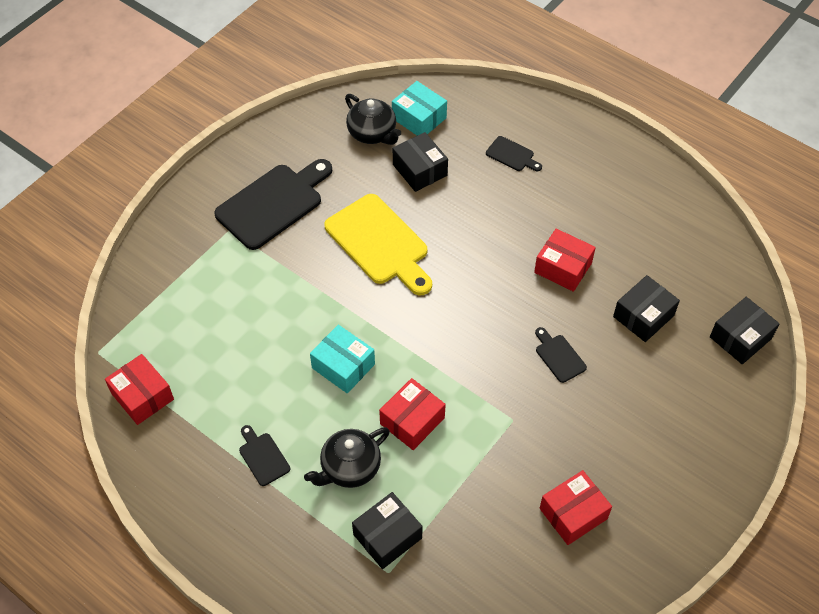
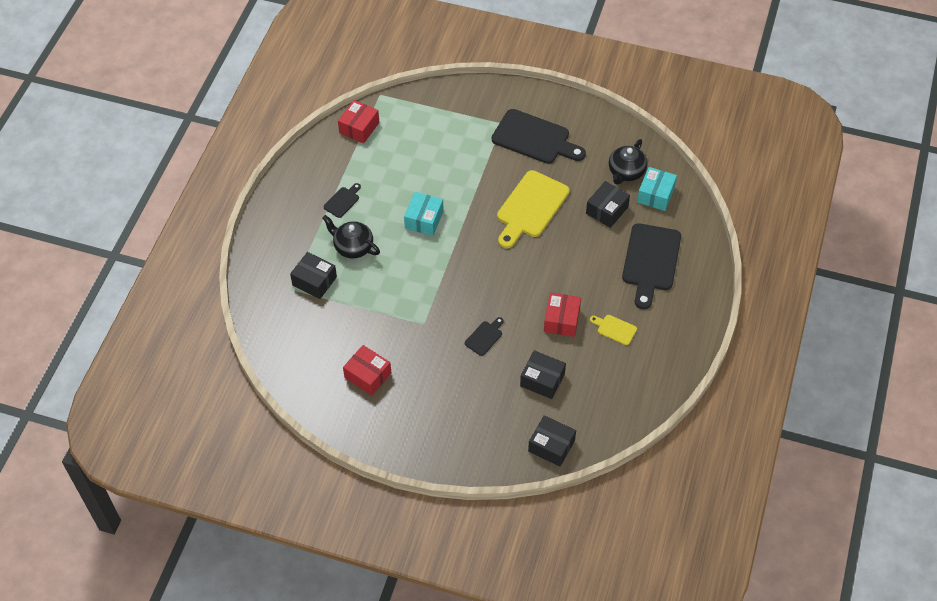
camera: 70 degrees right, 0 degrees up
(412, 421) = (399, 269): red box -> none
(512, 155) = (650, 261): black cutting board -> black cutting board, size x2.16
(594, 220) = (615, 329): none -> yellow cutting board

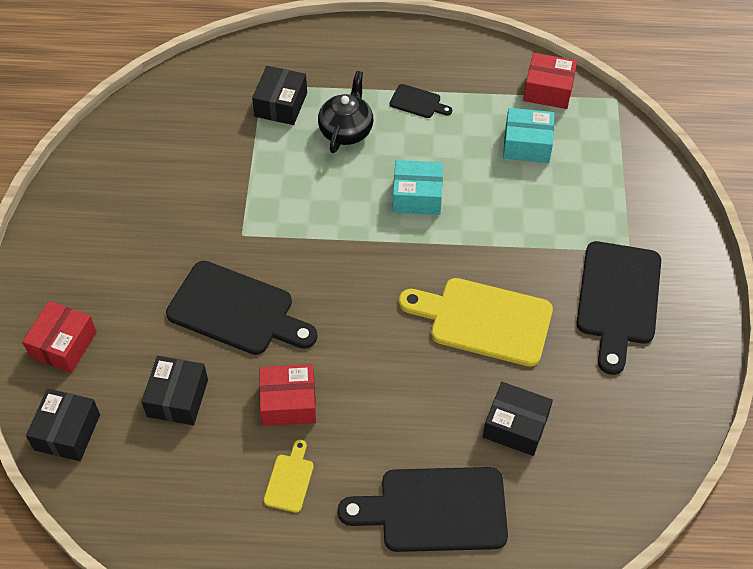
camera: 75 degrees right, 0 degrees up
(368, 375) = (147, 193): red box -> red box (63, 345)
(485, 337) = (236, 310): black cutting board -> black cutting board, size x2.16
(626, 172) = (603, 440): black teapot -> none
(655, 195) = (573, 493): turquoise box -> turquoise box (527, 144)

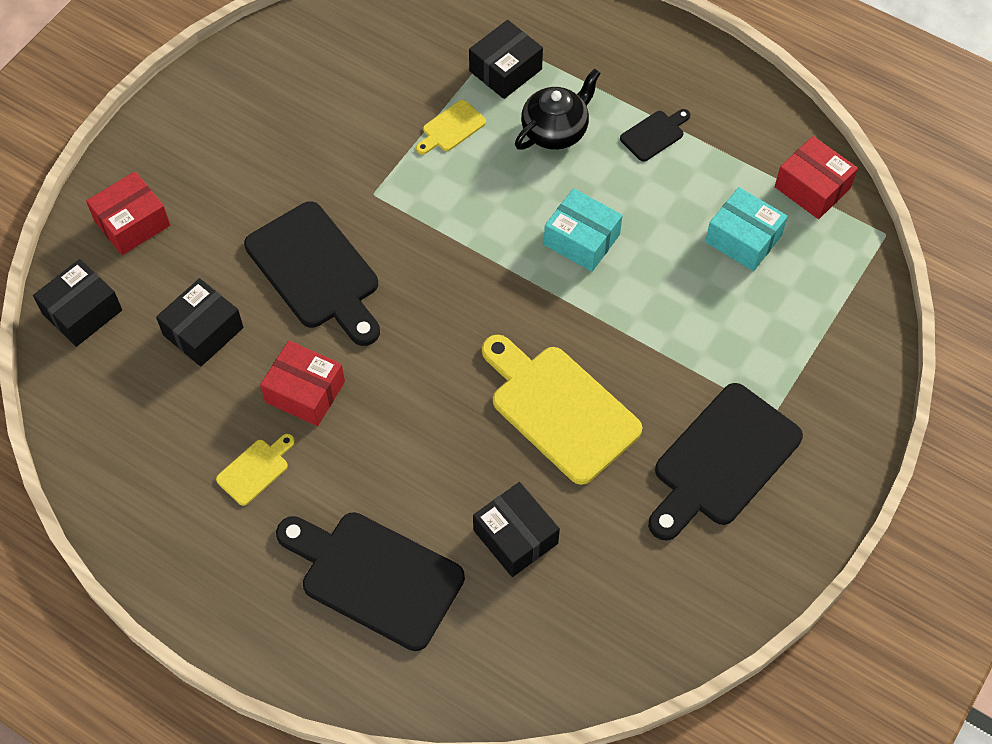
camera: 30 degrees right, 5 degrees up
(269, 162) = (451, 128): none -> yellow cutting board
(418, 102) = (654, 134): black cutting board -> black cutting board turned 90 degrees counterclockwise

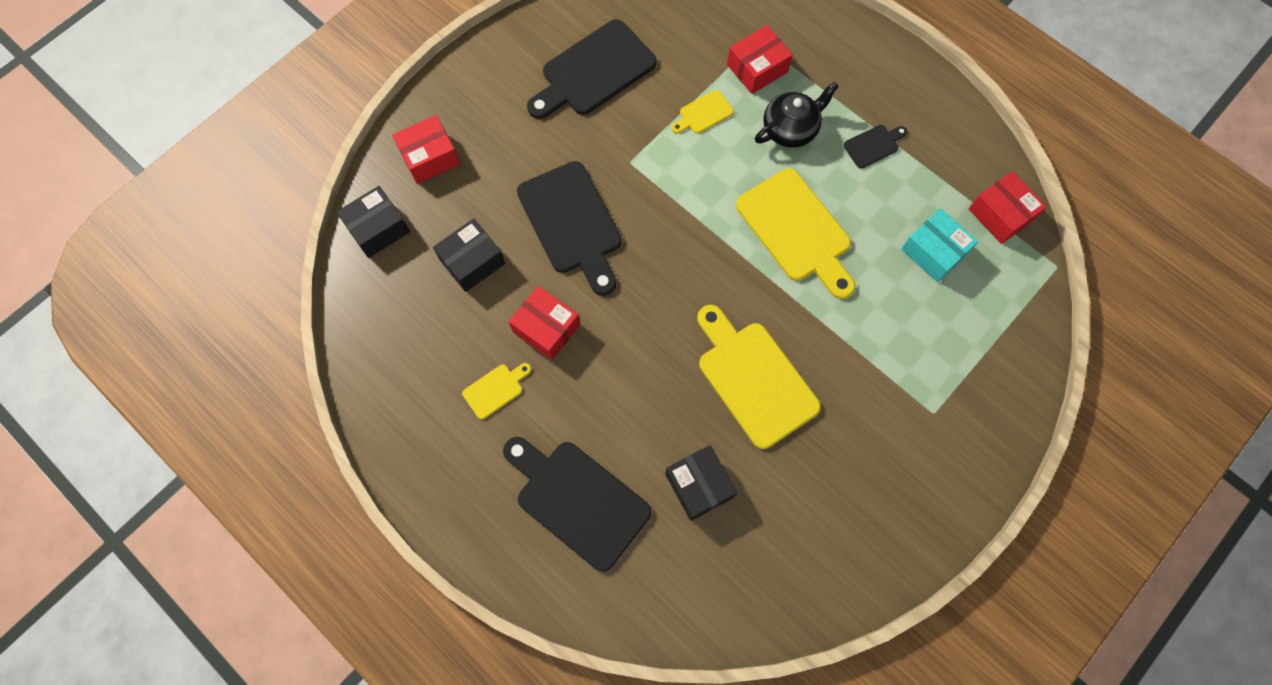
camera: 10 degrees right, 10 degrees up
(505, 70) = (757, 68): black box -> red box
(581, 239) = (796, 230): turquoise box -> yellow cutting board
(722, 460) = (883, 448): black cutting board -> black cutting board (594, 71)

